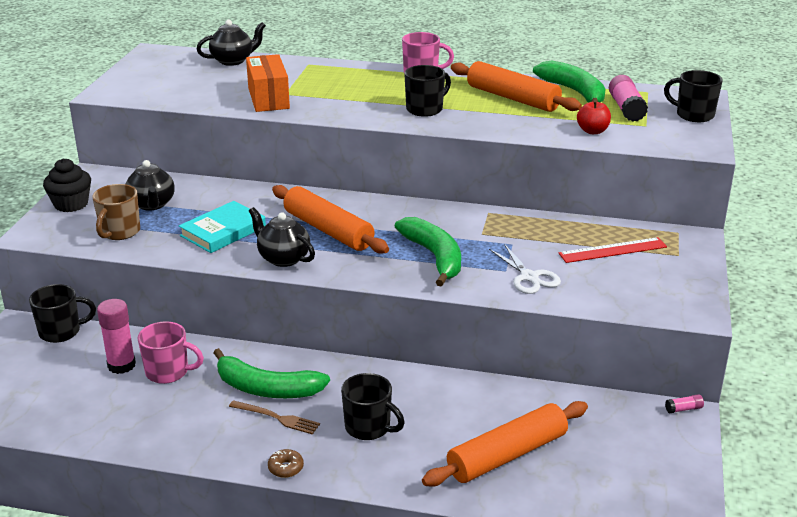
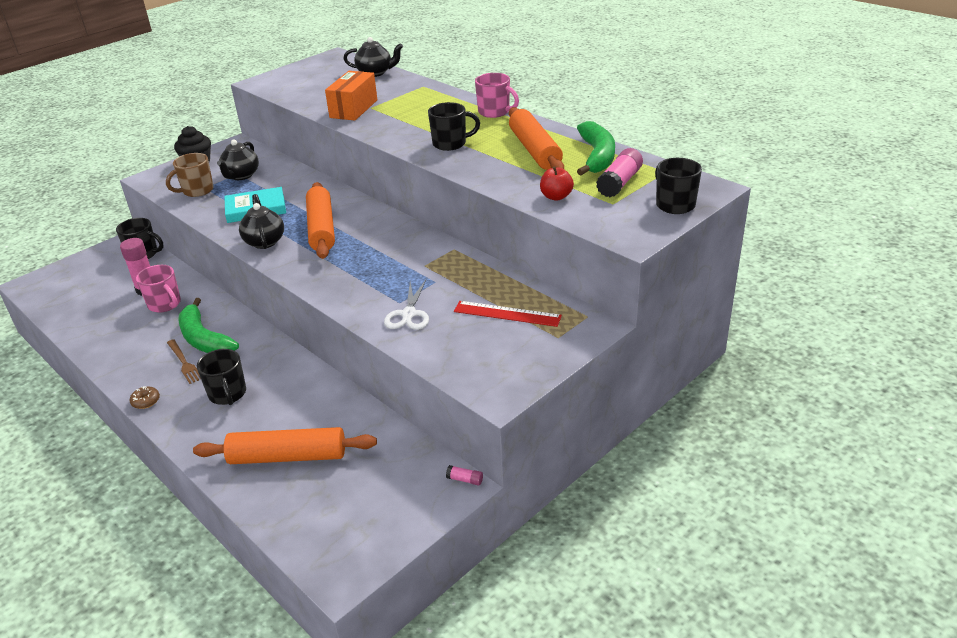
camera: 35 degrees right, 5 degrees up
(434, 257) = (363, 273): green banana -> none

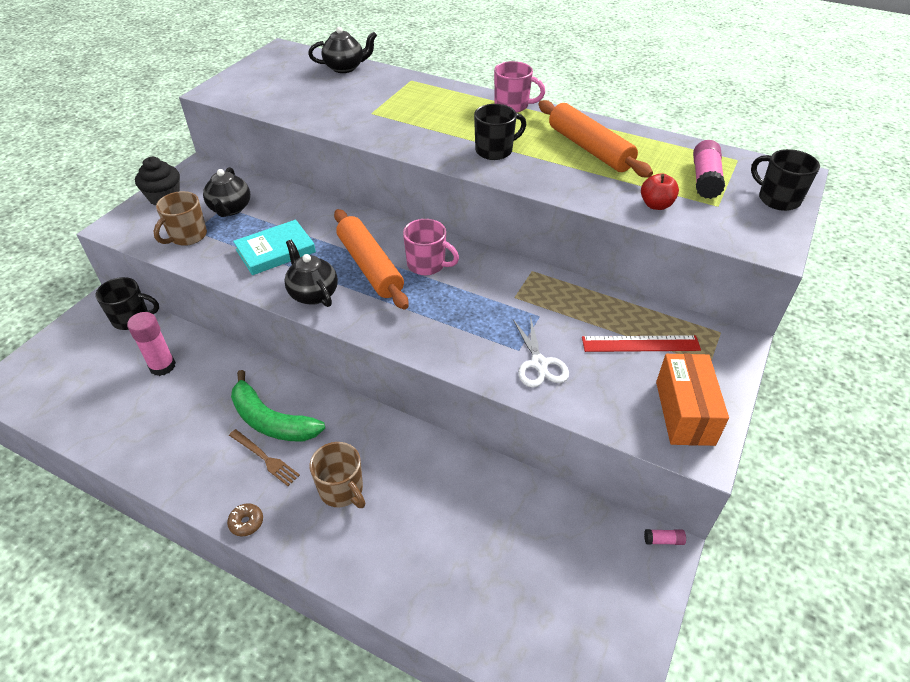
camera: 20 degrees left, 10 degrees up
(165, 304) = (197, 383): pink mug -> pink mug (427, 265)
(228, 394) = (342, 490): black mug -> brown mug
(288, 456) = (459, 558): orange rolling pin -> none
(354, 109) = (353, 116): orange box -> orange box (684, 412)
(597, 156) = (657, 149): green banana -> none

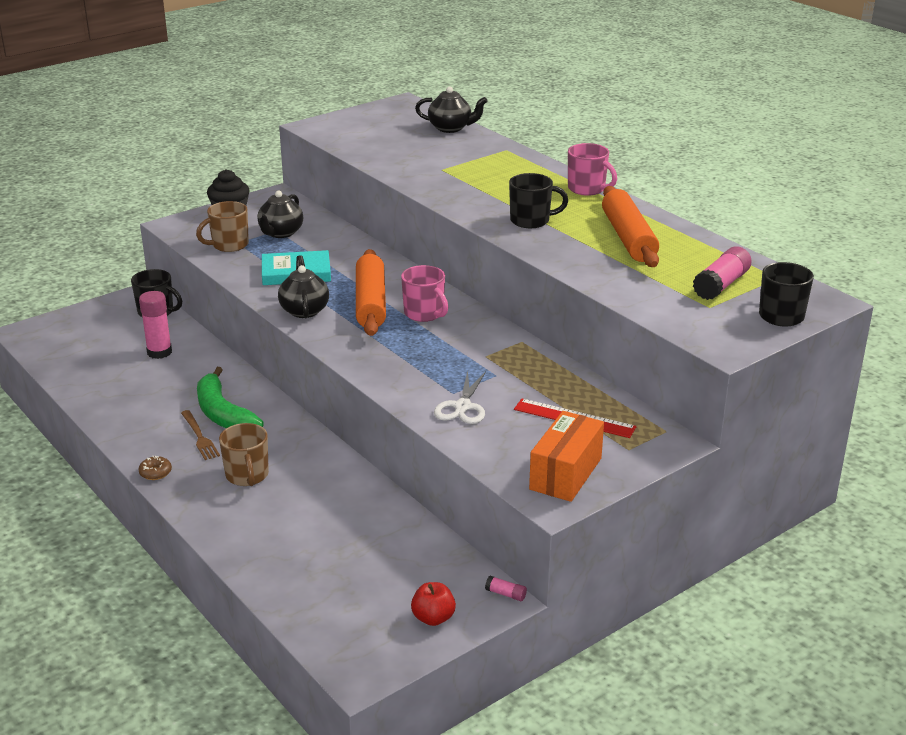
camera: 25 degrees right, 15 degrees down
(656, 205) = (645, 293): red apple -> red apple (433, 618)

